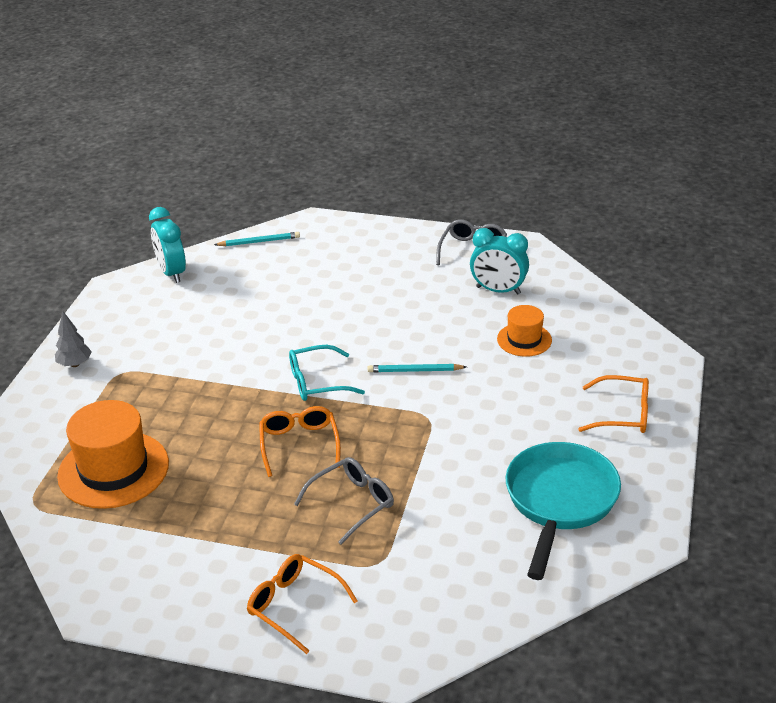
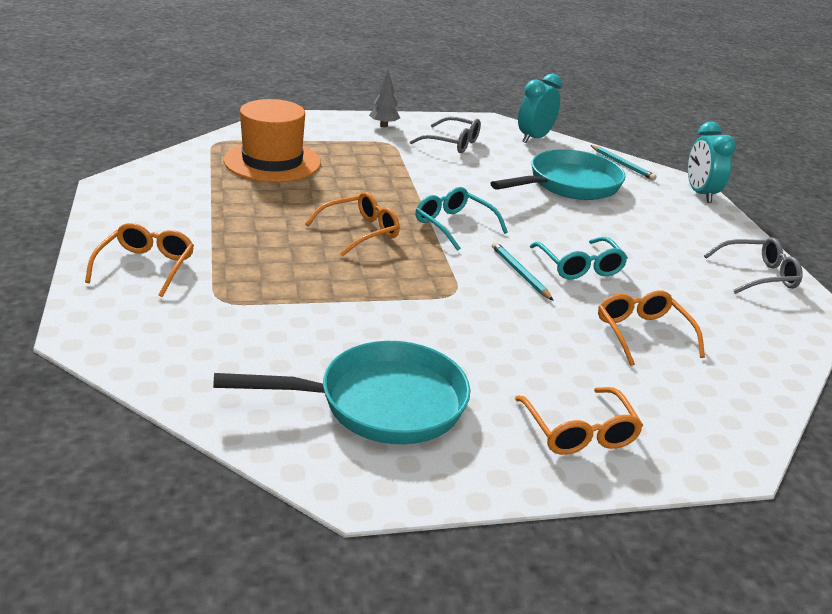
camera: 60 degrees right, 5 degrees down
(279, 287) = (569, 184): none -> turquoise pan
(352, 503) = (297, 272): grey glasses -> grey glasses (452, 143)
(420, 335) = (579, 266): none -> turquoise glasses
(498, 290) = (709, 302): turquoise clock -> turquoise clock (700, 193)
(524, 340) = (642, 334): orange hat -> orange glasses

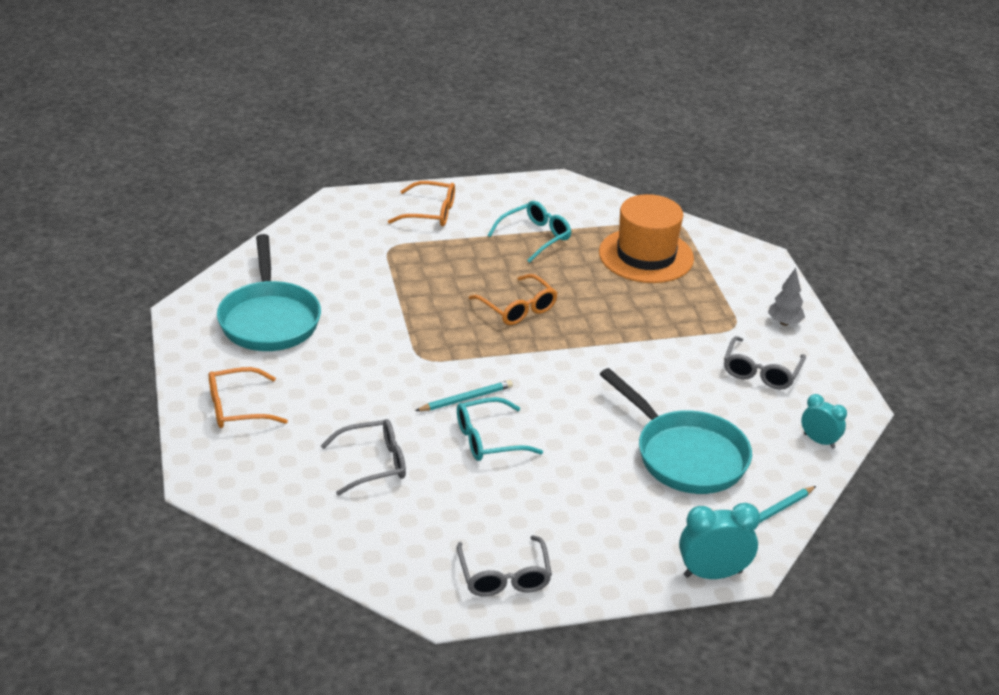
camera: 90 degrees right, 5 degrees up
(453, 225) = (550, 363): turquoise glasses -> turquoise glasses (535, 237)
(534, 138) = (819, 441): turquoise clock -> turquoise clock, size x0.64
(642, 334) = (373, 464): orange glasses -> grey glasses

